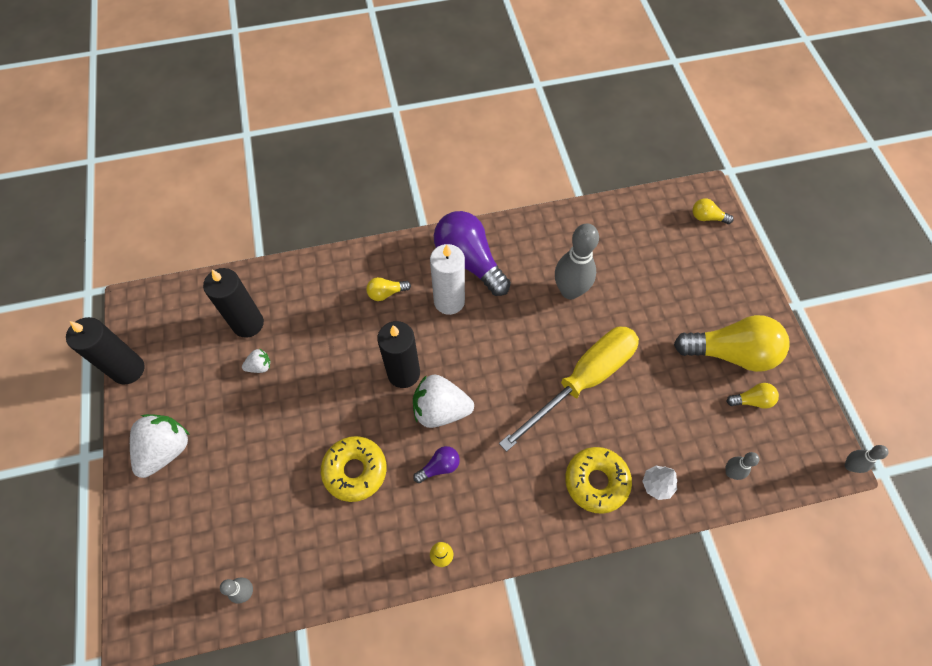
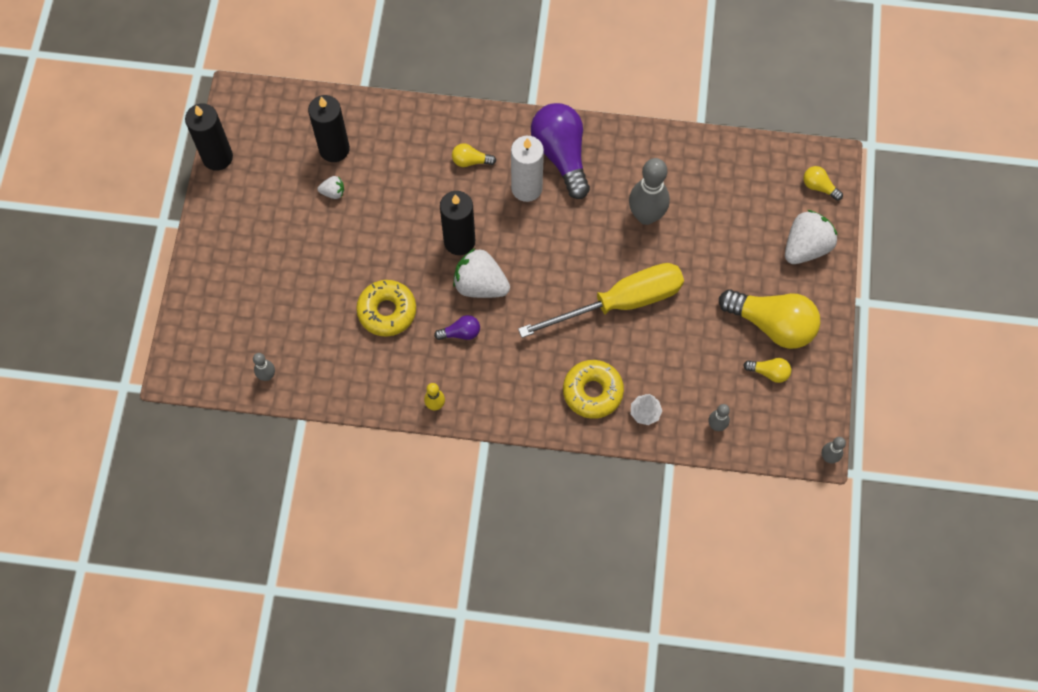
camera: 20 degrees right, 5 degrees up
(166, 450) = (232, 239): white strawberry -> white strawberry (805, 247)

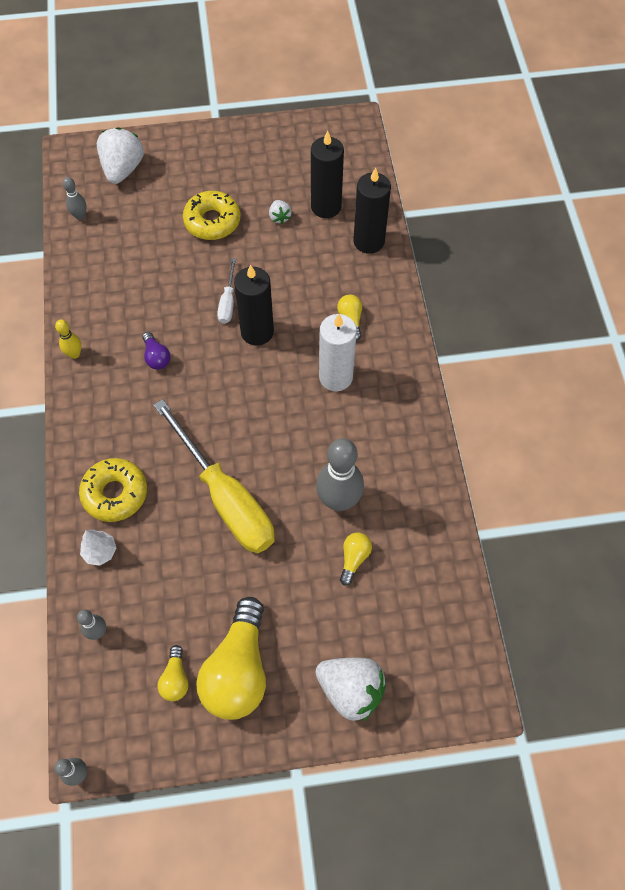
camera: 75 degrees right, 5 degrees down
(217, 157) = (288, 125): black candle -> black candle (368, 241)
(387, 311) = (165, 290): yellow donut -> yellow donut (212, 221)
(418, 259) = (228, 302): none -> white screwdriver
(480, 285) = (213, 361): white strawberry -> white strawberry (123, 169)
(561, 155) = (386, 400): purple light bulb -> none
(819, 187) = (438, 691): yellow light bulb -> yellow light bulb (354, 559)

